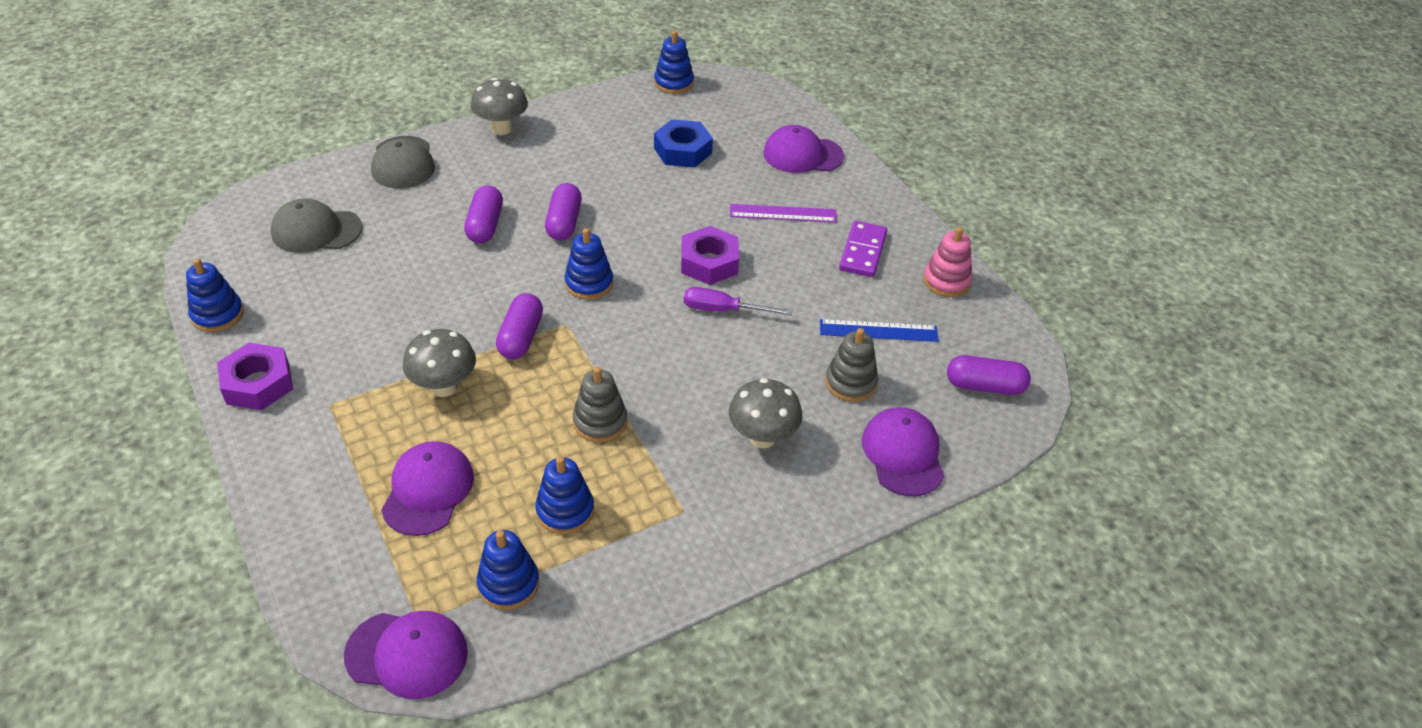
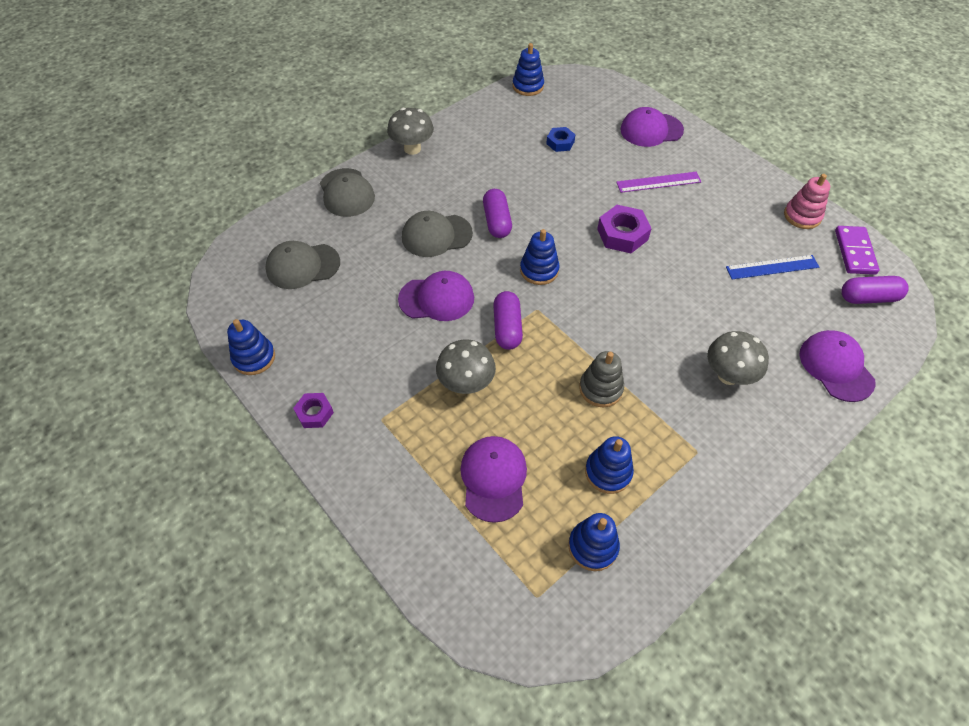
camera: 10 degrees left, 10 degrees up
(258, 383) = (314, 413): purple nut -> purple nut, size x0.61
(407, 654) = (541, 629): purple cap -> purple cap (437, 298)
(485, 225) = (436, 235): purple capsule -> grey cap
(683, 150) = (560, 142): blue nut -> blue nut, size x0.61
(723, 310) = (650, 273): purple screwdriver -> none
(850, 383) = (771, 315): grey stacking toy -> none
(863, 252) = (731, 203): purple domino -> purple domino (855, 252)

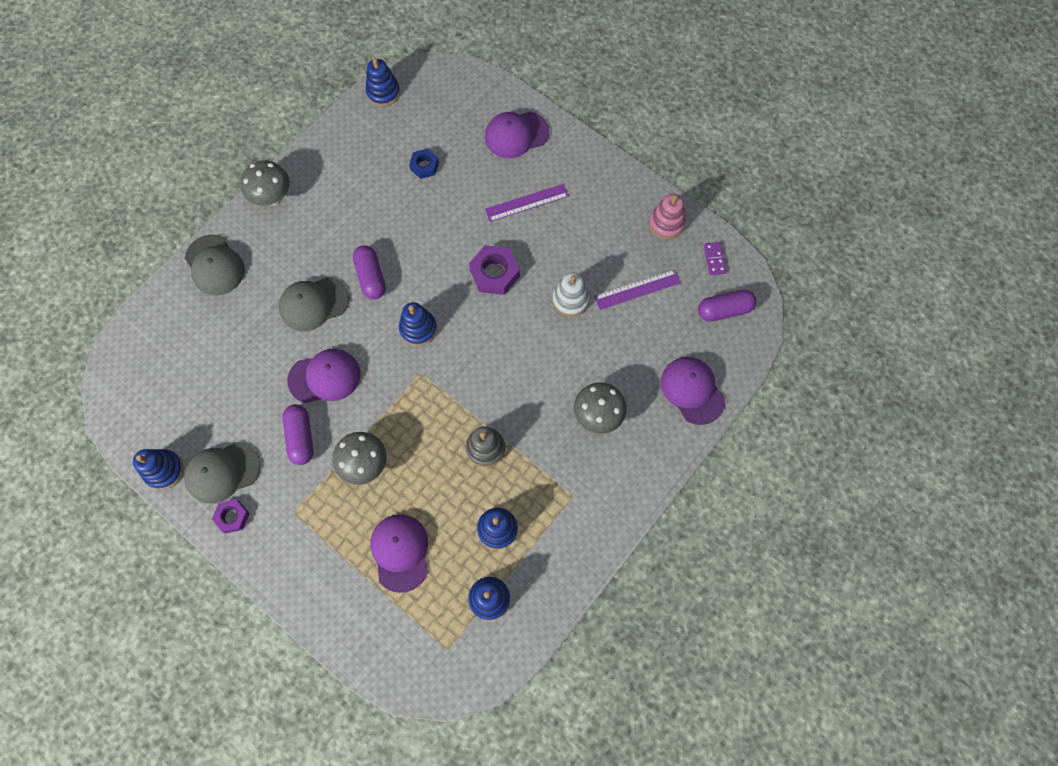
camera: 10 degrees left, 15 degrees up
(302, 266) = (188, 361): grey cap -> grey cap (222, 472)
(507, 328) = (395, 398): purple capsule -> purple capsule (301, 437)
(700, 267) = (570, 300): none -> white stacking toy
(772, 267) = (637, 289): blue ruler -> purple ruler
(855, 252) = (714, 259): purple domino -> purple domino, size x0.60

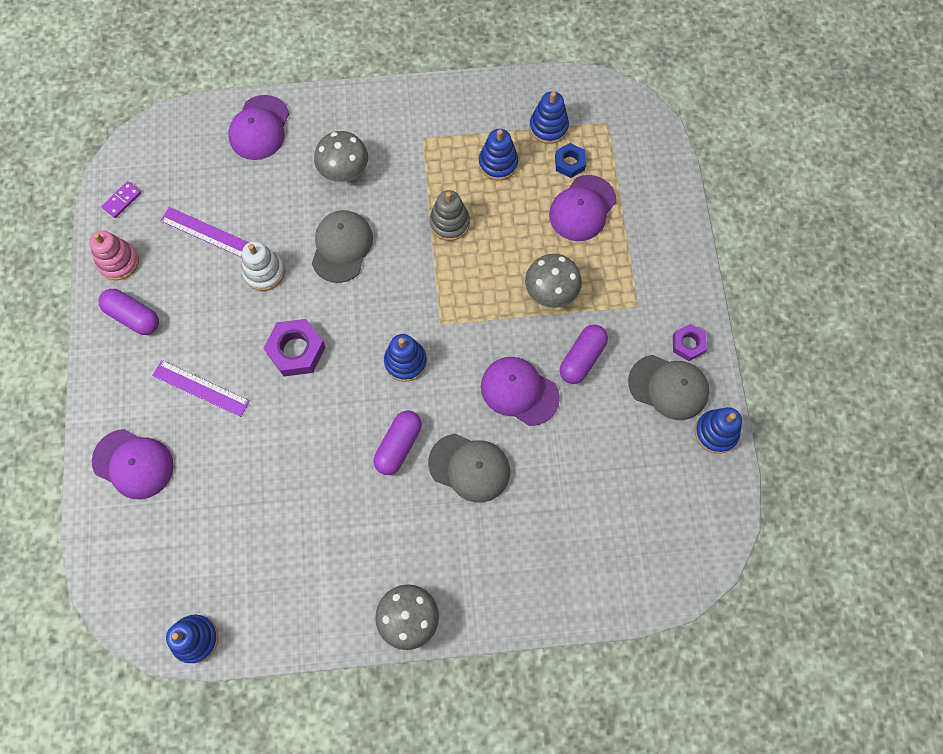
camera: 135 degrees left, 0 degrees up
(215, 265) = (523, 594): grey cap -> grey cap (342, 247)
(424, 166) = (244, 513): blue nut -> blue nut (569, 163)
(724, 310) = (165, 159): purple capsule -> purple capsule (133, 316)

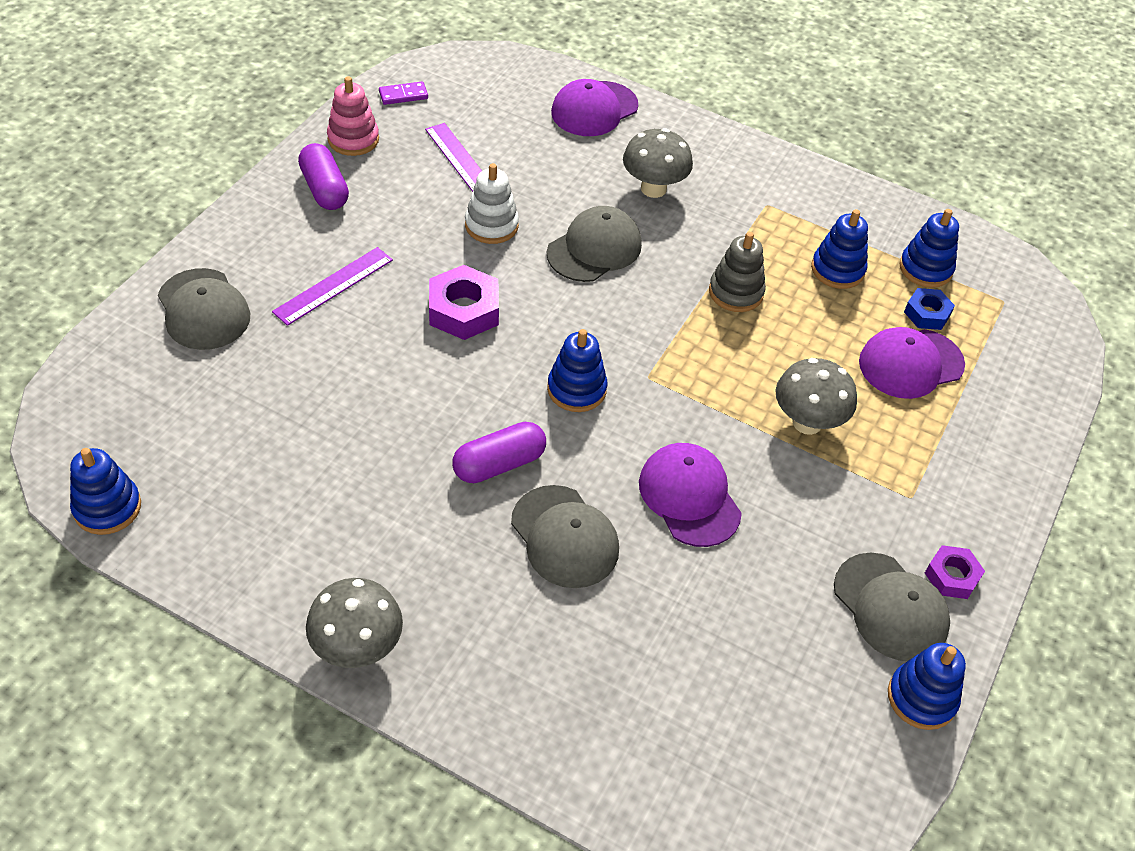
camera: 30 degrees right, 20 degrees down
(133, 464) = (203, 310): purple cap -> grey cap
(200, 388) = (333, 285): purple ruler -> purple ruler turned 75 degrees clockwise
(582, 358) = (796, 510): purple capsule -> none

